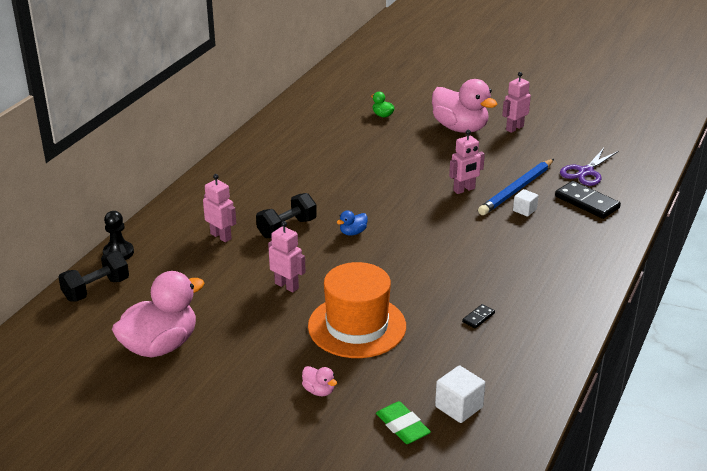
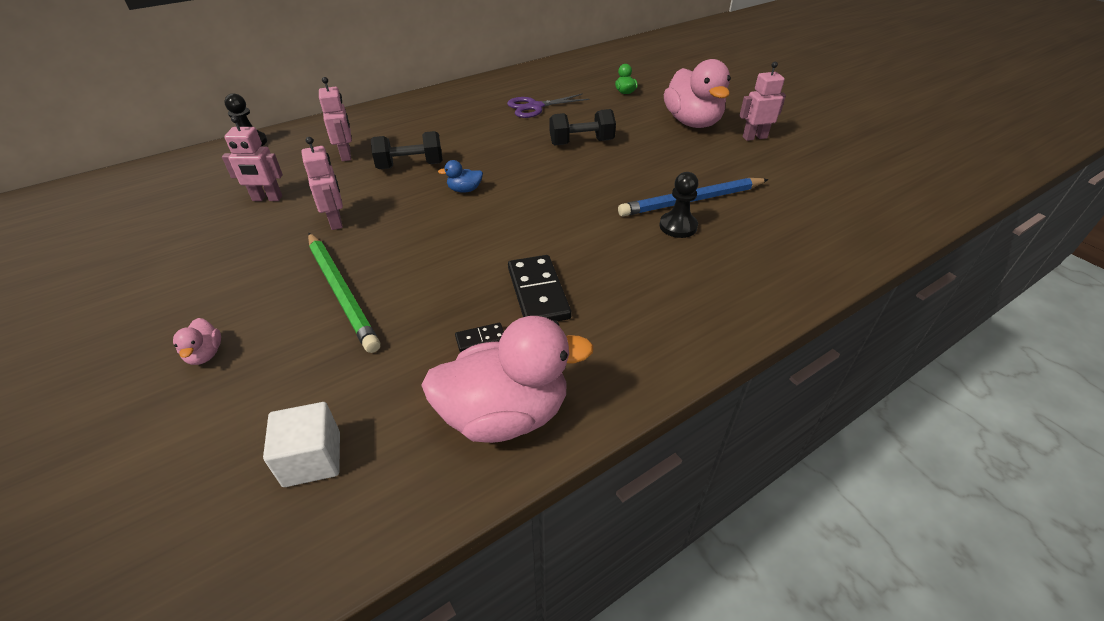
camera: 30 degrees right, 10 degrees up
(96, 289) = (189, 167): black dumbbell -> black dumbbell (581, 142)
(160, 346) = (154, 238): pink duck -> pink duck (505, 414)
(357, 326) = (341, 292): orange hat -> green pencil
(402, 426) = (219, 452): green eraser -> none
(464, 190) = (630, 183): pink robot -> pink robot (267, 198)
(524, 210) = (678, 226): white cube -> black pawn
(586, 172) = (800, 206): purple scissors -> purple scissors (535, 107)
(586, 202) = (768, 242): black domino -> black domino (538, 293)

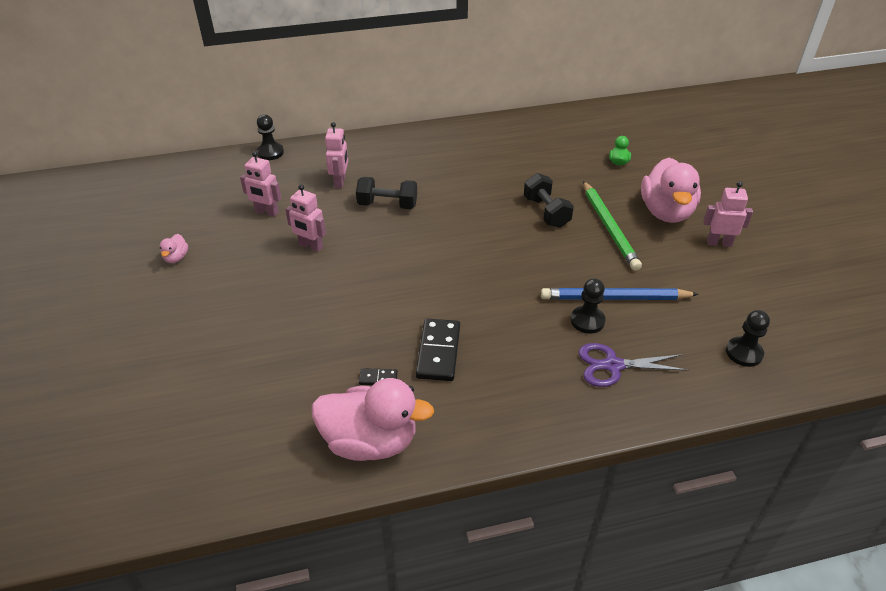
camera: 20 degrees right, 0 degrees up
(205, 354) = (189, 336): pink duck -> pink duck (176, 258)
(312, 459) = (234, 433): white cube -> none
(336, 221) = (310, 246): pink robot -> pink robot turned 120 degrees clockwise
(341, 292) = (293, 311): green pencil -> green pencil (609, 227)
(464, 190) = (422, 240): blue duck -> none
(535, 107) = (523, 163): purple scissors -> purple scissors (613, 366)
(581, 142) = (546, 212): black dumbbell -> black dumbbell turned 60 degrees clockwise
(839, 220) = (744, 353): none -> black pawn

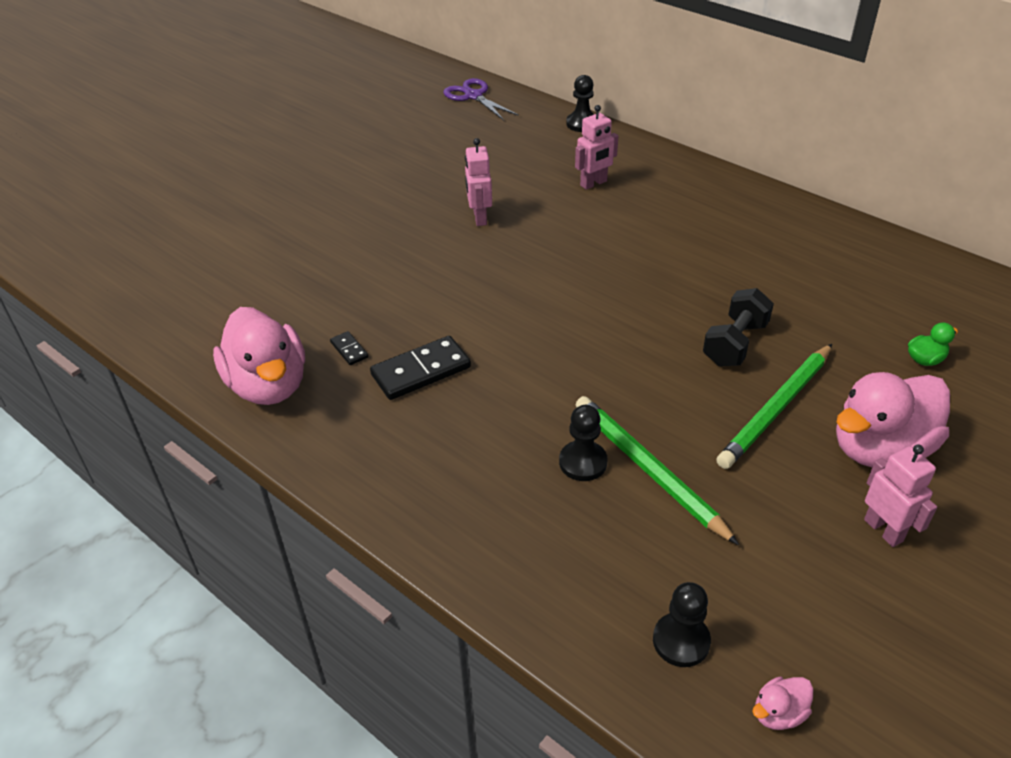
camera: 55 degrees right, 0 degrees up
(176, 258) = (383, 160): pink duck -> pink duck (778, 713)
(266, 212) = (495, 169): pink robot -> none
(387, 205) = (597, 229): black dumbbell -> none
(613, 366) = (530, 517): purple scissors -> purple scissors (473, 96)
(615, 298) = (649, 470): blue pencil -> green pencil

